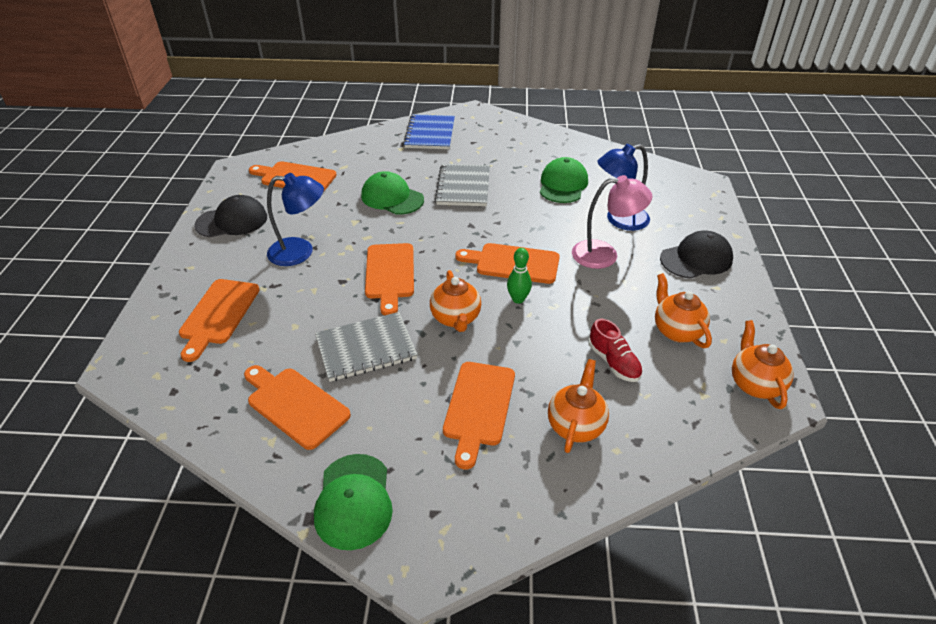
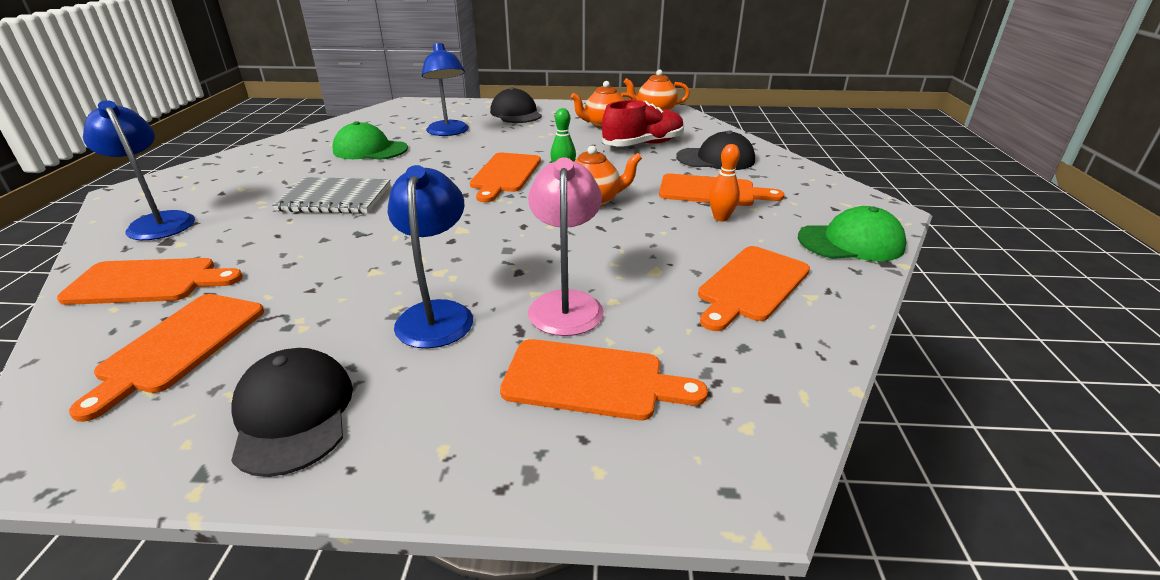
camera: 90 degrees left, 10 degrees down
(366, 348) = (647, 247): grey notebook -> none
(390, 274) = (510, 239): orange cutting board -> orange cutting board (148, 282)
(392, 198) = (327, 245): green cap -> none
(416, 405) = (721, 218): none -> orange bowling pin
(430, 134) = (158, 222): blue notebook -> blue lamp
(576, 425) = (716, 159): orange teapot -> black cap
(604, 254) = (501, 140): pink lamp -> pink lamp (566, 303)
(613, 362) = (643, 144): red shoe -> red shoe, size x1.57

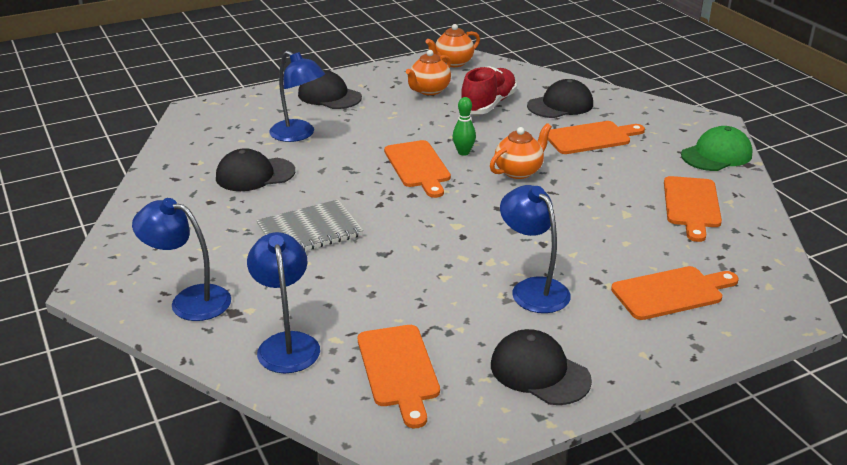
camera: 30 degrees left, 0 degrees up
(148, 282) = (287, 343): orange cutting board -> blue lamp
(370, 150) = (255, 175): green cap -> black cap
(566, 303) = (601, 254): pink lamp -> none
(721, 218) = (621, 159): orange bowling pin -> none

